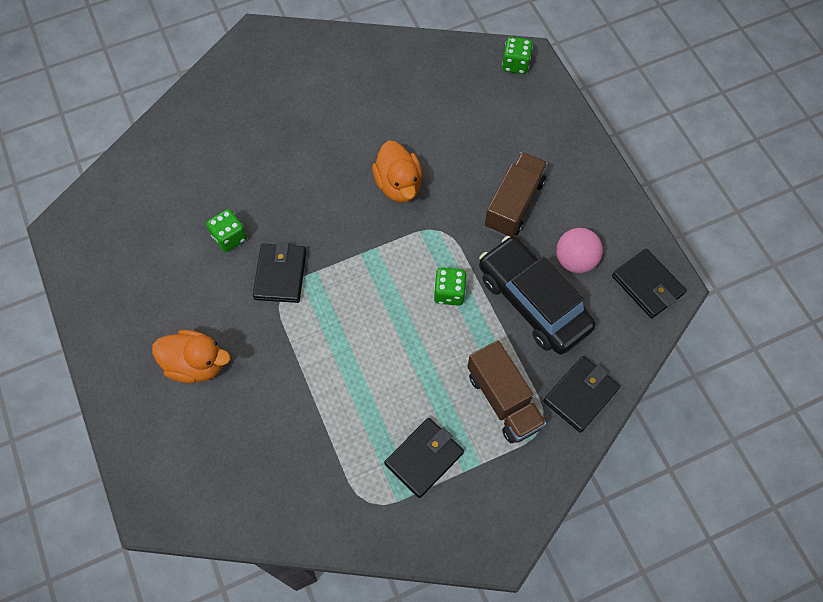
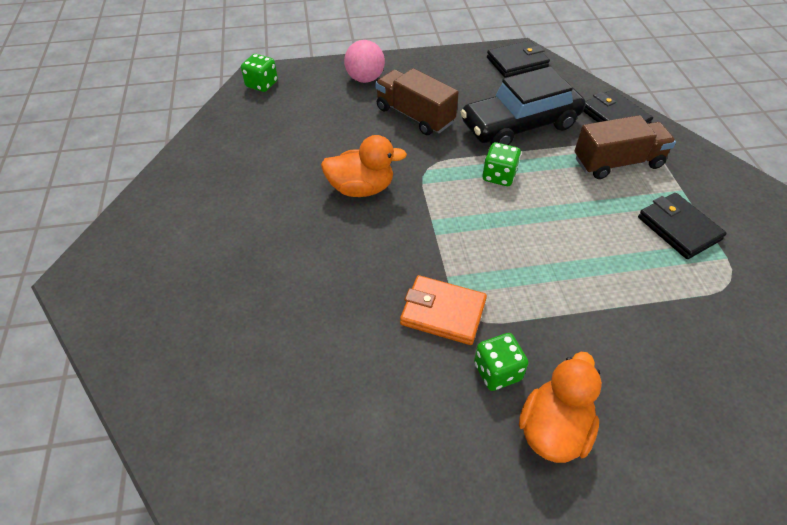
camera: 75 degrees left, 15 degrees down
(229, 237) = (373, 359): green dice -> green dice (497, 371)
(280, 275) = (443, 312): black wallet -> orange wallet
(575, 260) = (484, 93): pink ball -> pink ball (365, 79)

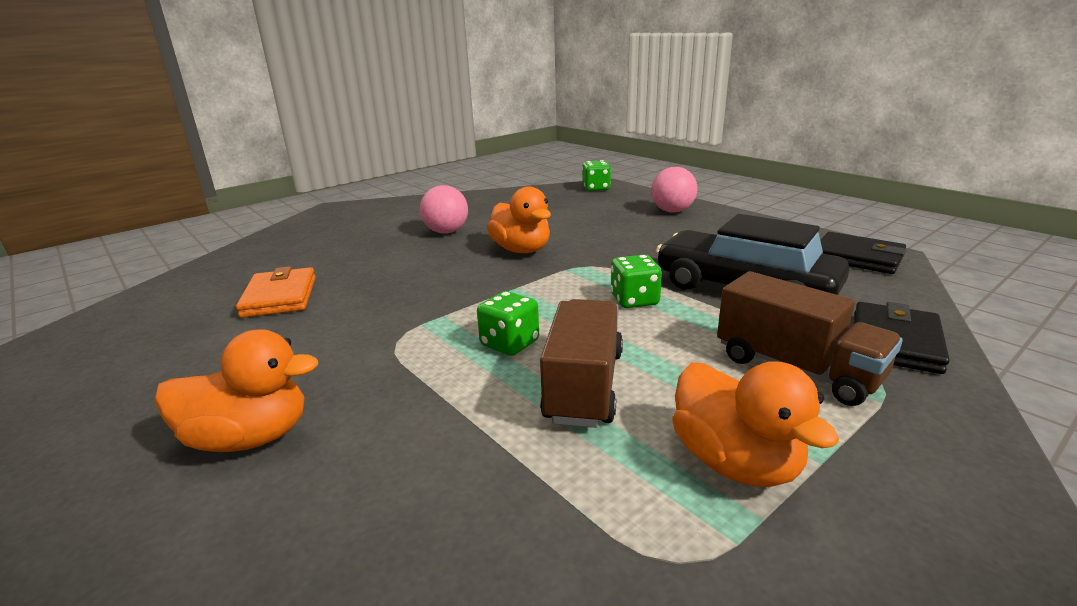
camera: 60 degrees right, 25 degrees down
(267, 215) = (446, 232): none -> pink ball
(414, 115) = (658, 240): brown truck -> brown truck (584, 385)
(443, 312) = (391, 327): orange wallet -> orange wallet (280, 297)
(497, 371) = (324, 378): green dice -> green dice (509, 343)
(678, 228) = (735, 462): black wallet -> orange duck

